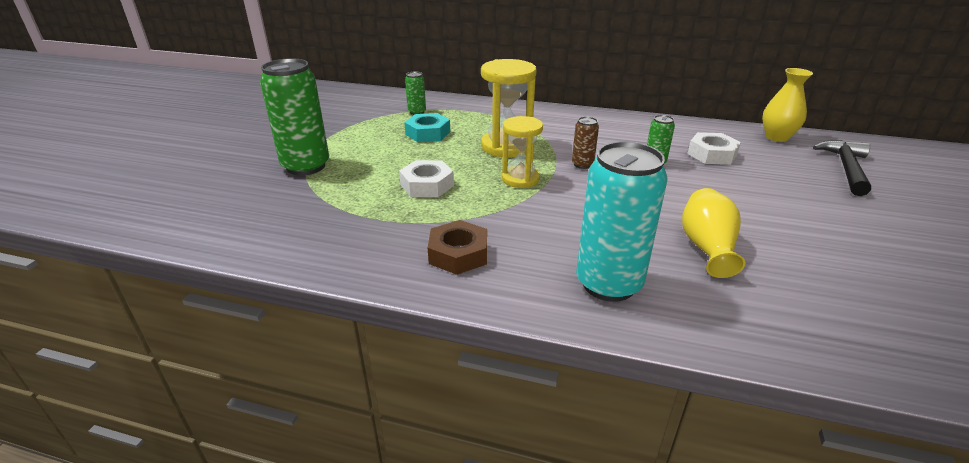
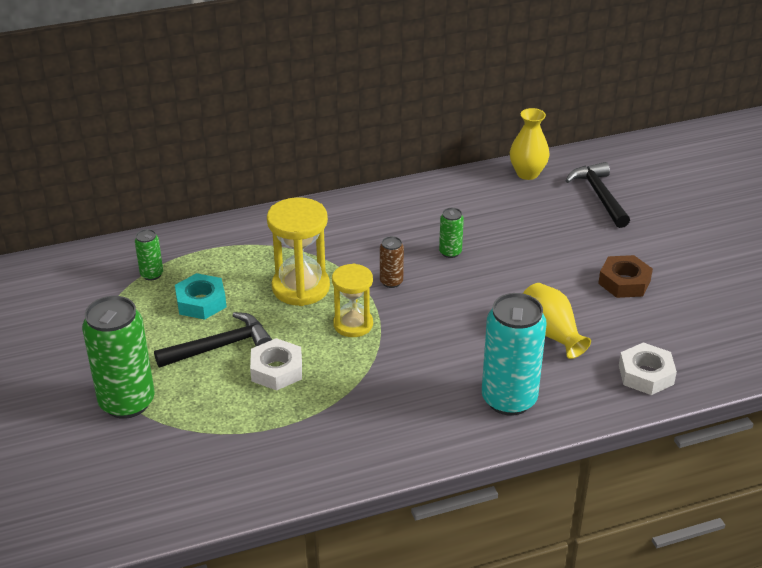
camera: 35 degrees left, 5 degrees up
(407, 159) = (220, 346): none -> black hammer
(458, 254) = (380, 427): brown nut -> brown nut (624, 282)
(712, 154) = (489, 221): white nut -> white nut (646, 374)

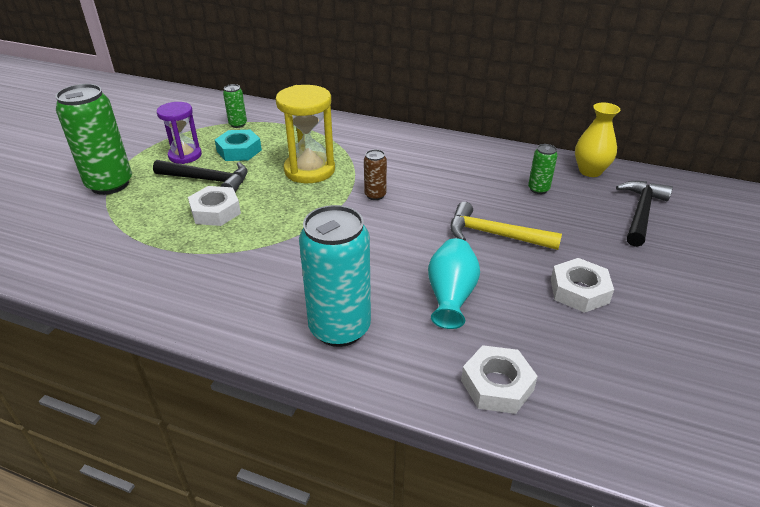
camera: 40 degrees right, 0 degrees up
(153, 335) = (185, 155): none -> purple hourglass
(353, 324) = (307, 209): yellow hourglass -> none
(450, 252) = (448, 196): green can -> green can (538, 189)
(523, 268) = (495, 235): none -> yellow hammer
(551, 333) = (451, 296): yellow vase -> turquoise vase
(624, 282) = (579, 291): brown nut -> white nut

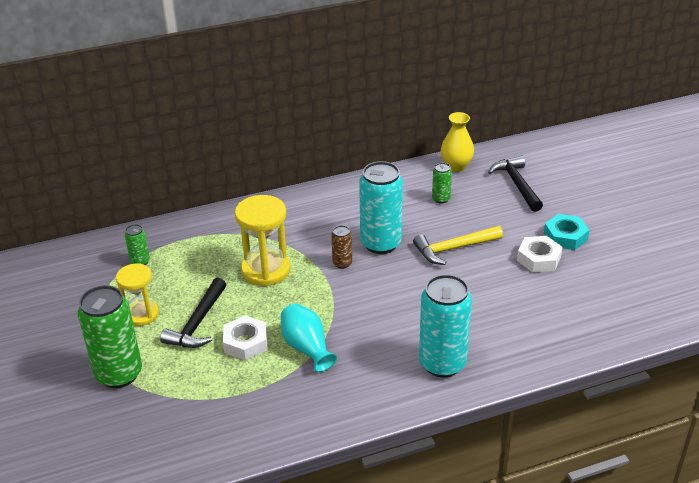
camera: 40 degrees left, 0 degrees up
(185, 155) = (141, 314): purple hourglass -> yellow hourglass
(208, 180) = (197, 323): black hammer -> black hammer turned 135 degrees clockwise
(239, 150) = (182, 285): turquoise nut -> turquoise nut (565, 236)
(430, 197) = (381, 243): none -> turquoise can
(451, 296) = (477, 304): turquoise vase -> turquoise vase (307, 348)
(497, 385) = (558, 338): white nut -> none

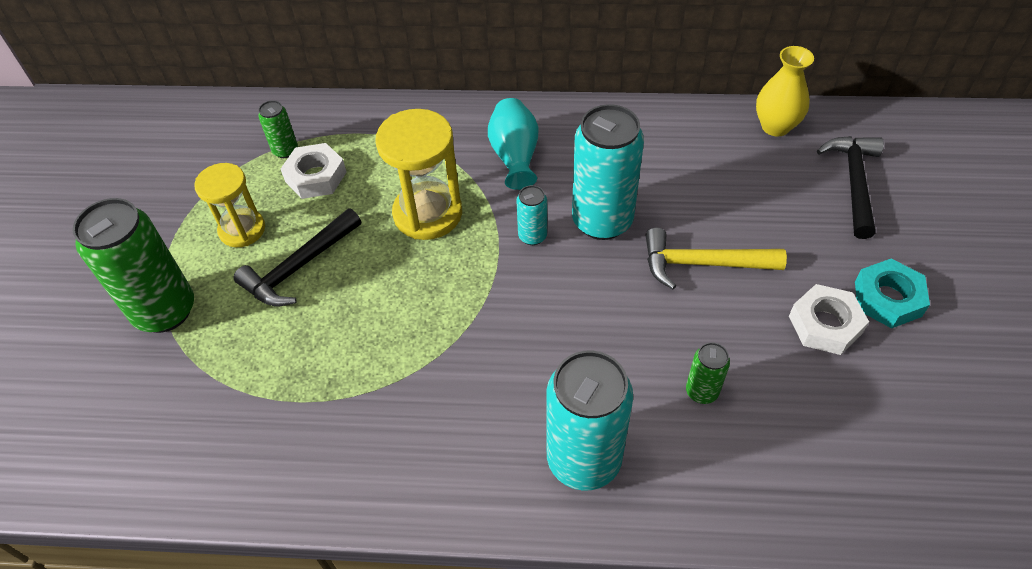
camera: 25 degrees right, 15 degrees up
(245, 342) = (339, 320): white nut -> white nut (316, 177)
(307, 348) = (411, 358): turquoise vase -> turquoise vase (515, 156)
(342, 263) = (532, 236): brown can -> turquoise can
(441, 199) = (726, 173): green can -> green can (701, 391)

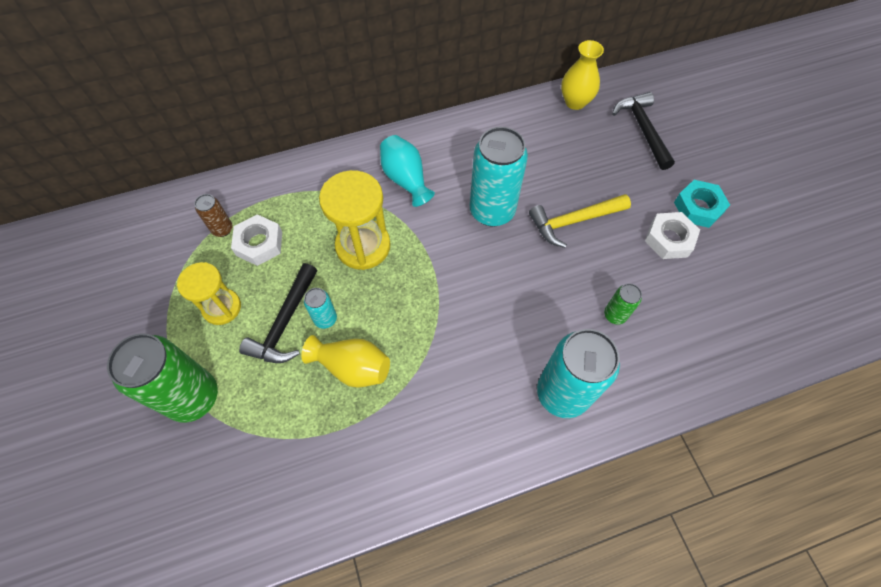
camera: 25 degrees left, 10 degrees up
(285, 150) = (222, 229): green can -> brown can
(347, 339) = (352, 367): none -> yellow vase
(532, 236) = (449, 239): turquoise can -> turquoise can (325, 319)

